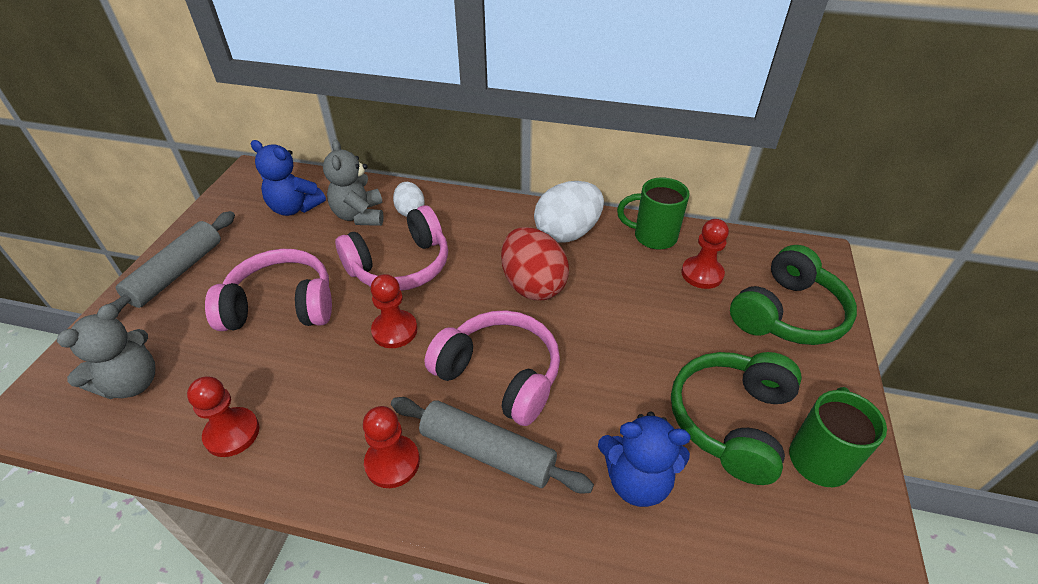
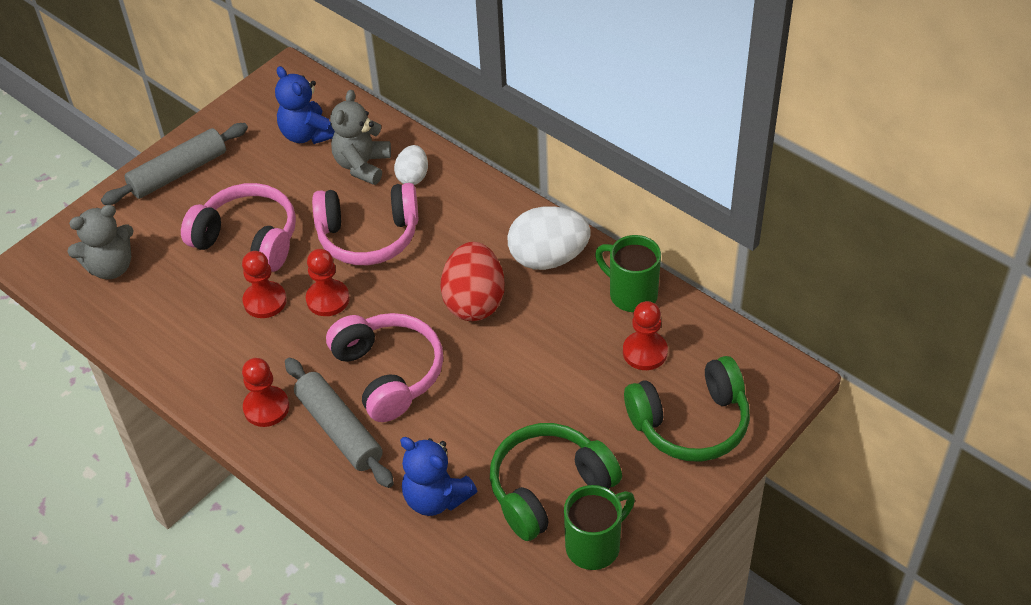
camera: 30 degrees right, 5 degrees up
(232, 433) = (165, 338): red pawn -> red pawn (265, 301)

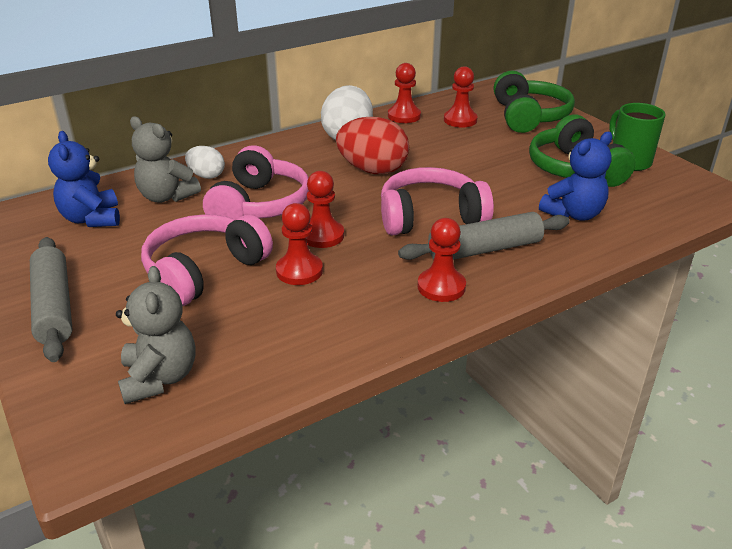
camera: 75 degrees left, 15 degrees down
(308, 134) = (92, 219): blue teddy bear -> blue teddy bear turned 90 degrees clockwise
(631, 294) = (404, 116): green mug -> red pawn

